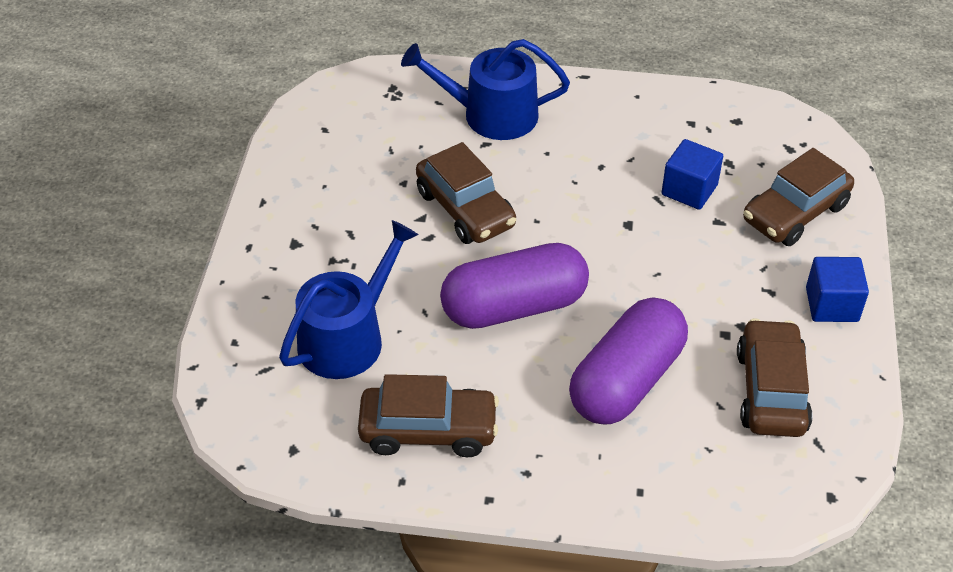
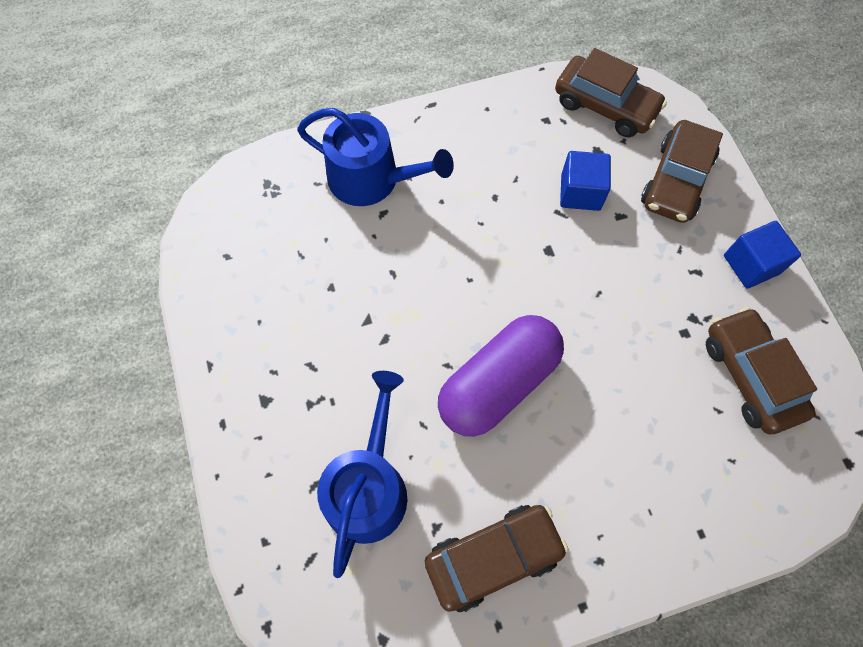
camera: 25 degrees left, 20 degrees up
(465, 209) = (402, 293): brown car -> brown car (605, 106)
(491, 115) = (371, 179): blue watering can -> blue watering can turned 135 degrees counterclockwise
(626, 380) = (631, 420): purple capsule -> none

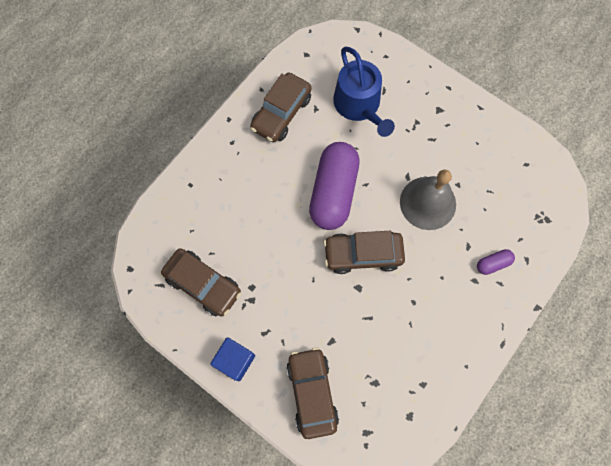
camera: 145 degrees right, 5 degrees up
(371, 179) = (493, 263): blue watering can -> purple capsule
(387, 290) = (428, 203): none -> grey bell
(580, 192) = (365, 341): blue cube -> none
(605, 106) = (393, 425): brown car -> brown car (363, 254)

